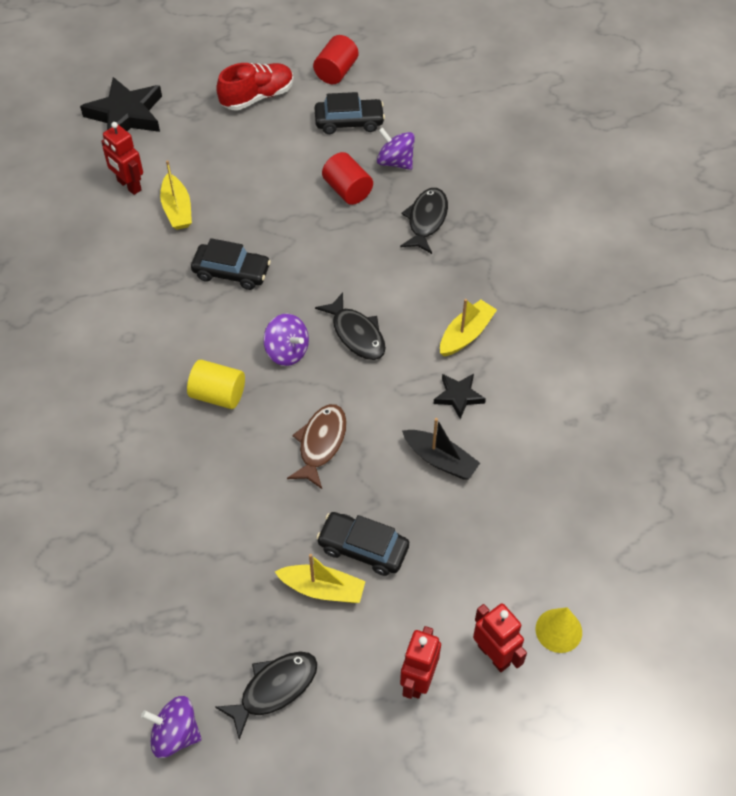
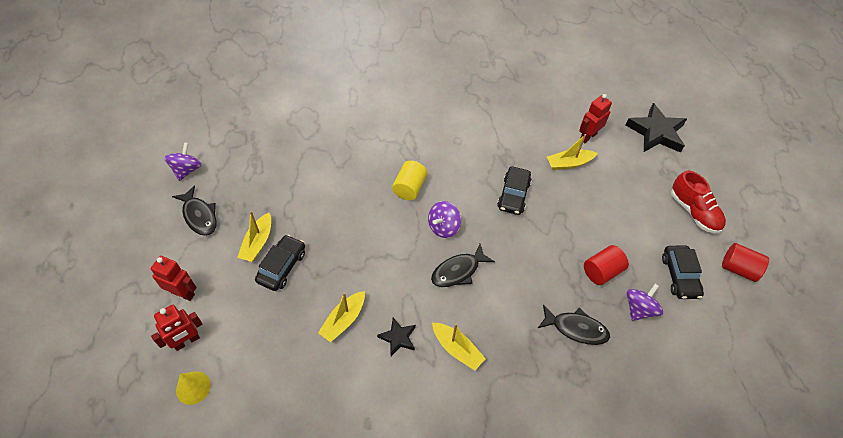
camera: 90 degrees right, 0 degrees up
(321, 443) = (365, 245): brown fish -> none
(440, 460) = (343, 320): black boat -> yellow boat

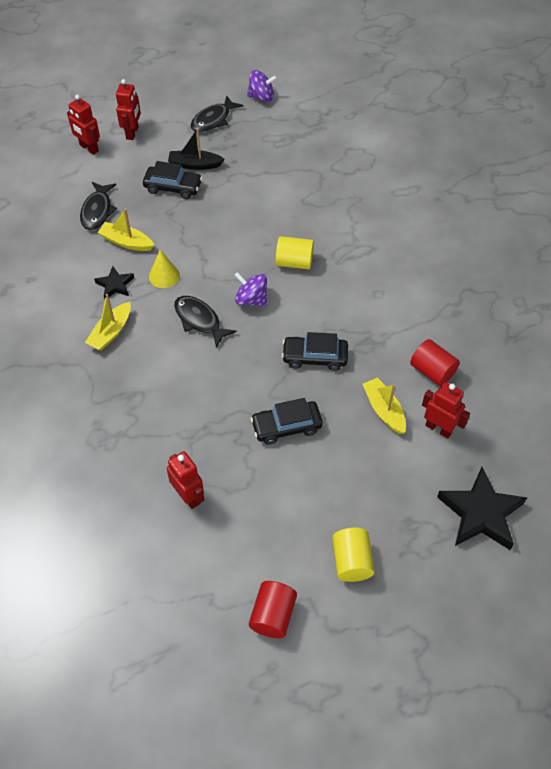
camera: 80 degrees right, 0 degrees up
(193, 387) = (49, 163): yellow cone -> yellow cone (164, 276)
(258, 242) = (195, 165): yellow boat -> black boat
(576, 328) = (151, 433): black fish -> black fish (97, 211)
(601, 271) = (231, 455): red cylinder -> red cylinder (432, 371)
(639, 309) = (188, 496): purple spinning top -> red robot
(679, 276) = (244, 542): black car -> black car (286, 426)
(694, 212) = (351, 561): red shoe -> yellow cylinder

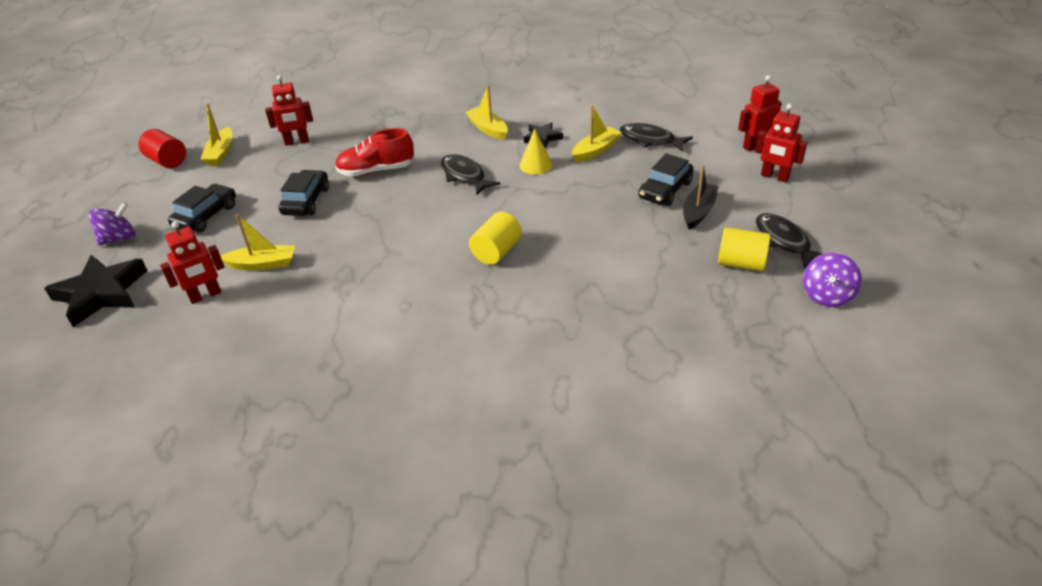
camera: 115 degrees right, 15 degrees down
(199, 320) = (464, 176): black fish -> black fish turned 105 degrees counterclockwise
(216, 393) = (376, 171): none -> red shoe
(236, 564) = (221, 153): none -> yellow boat
(251, 299) = (466, 211): purple spinning top -> purple spinning top (119, 238)
(315, 357) = (362, 235): black car -> black car (206, 216)
(351, 561) = (157, 206): yellow cylinder -> yellow cylinder (741, 263)
(432, 371) = (269, 314): red cylinder -> none

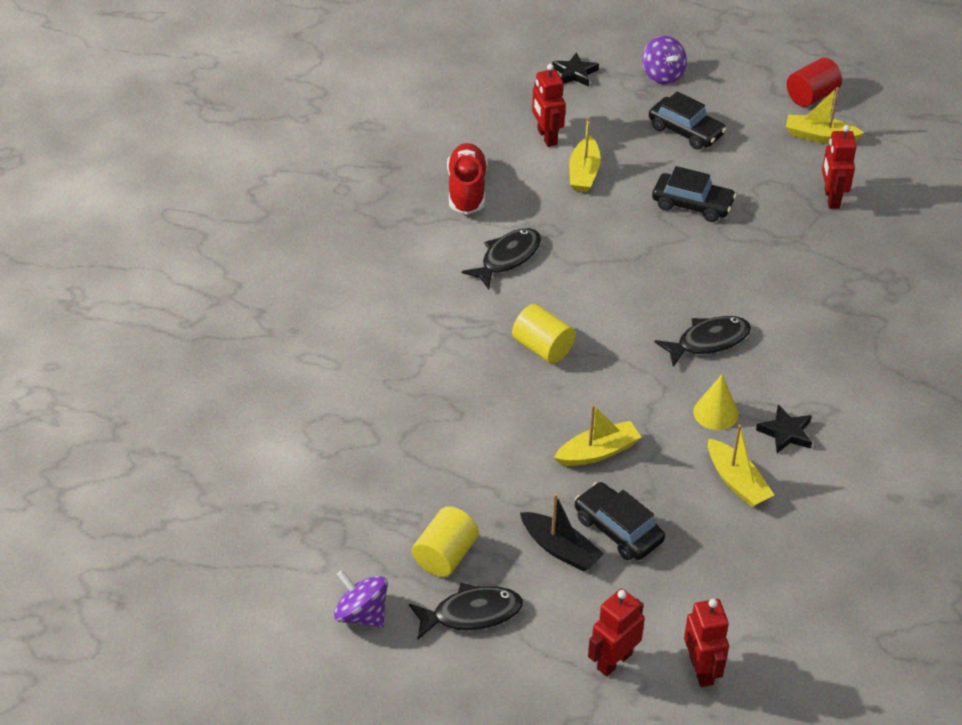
camera: 100 degrees right, 5 degrees up
(101, 293) = (575, 73): black star -> black star, size x0.53
(376, 171) = (742, 264): red shoe -> red shoe (467, 190)
(488, 129) = (823, 380): yellow boat -> yellow boat (598, 452)
(650, 140) = (750, 550): black fish -> black fish (507, 258)

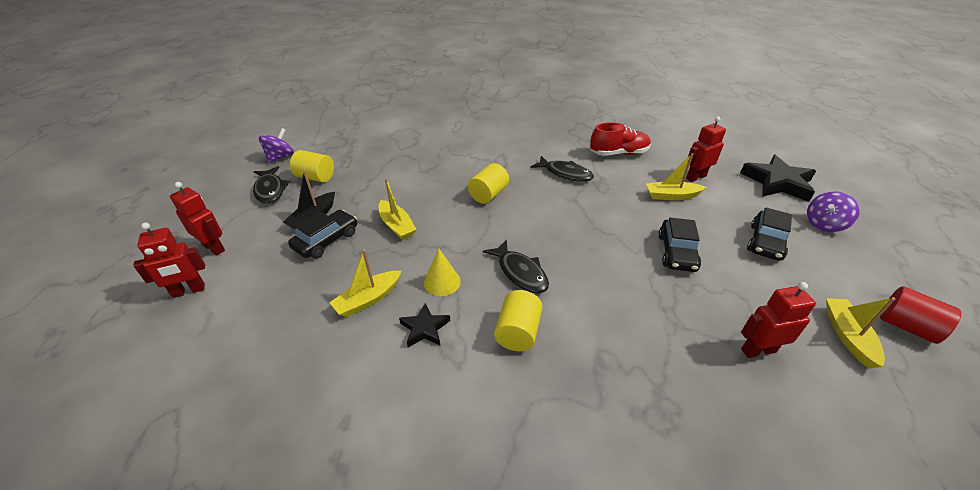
camera: 80 degrees right, 5 degrees down
(575, 73) = (777, 182): black star -> black star, size x1.89
(797, 358) = (518, 332): none -> yellow cylinder

